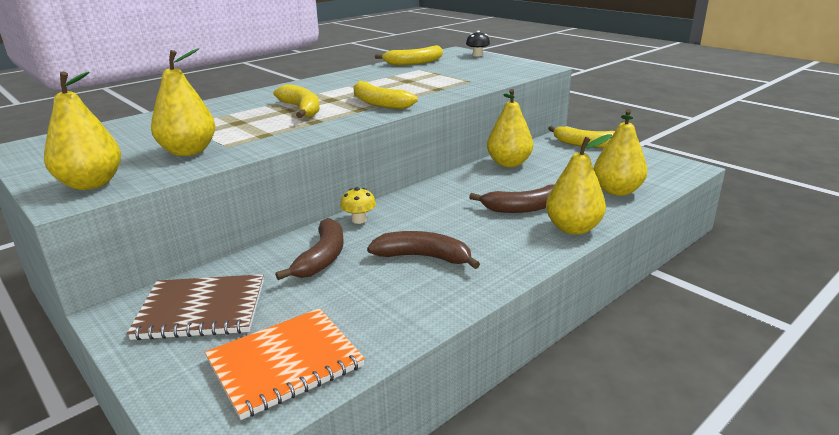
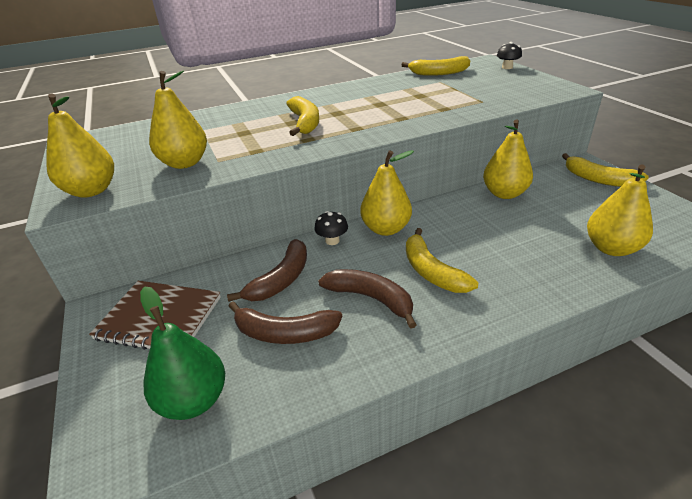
camera: 20 degrees right, 10 degrees up
(285, 363) = (194, 400): orange notebook -> green pear
(359, 220) = (332, 240): yellow mushroom -> black mushroom
(378, 103) = (378, 122): yellow banana -> yellow banana (431, 271)
(523, 208) = (497, 254): brown banana -> brown banana (284, 333)
(573, 228) = (540, 291): yellow pear -> yellow pear (386, 229)

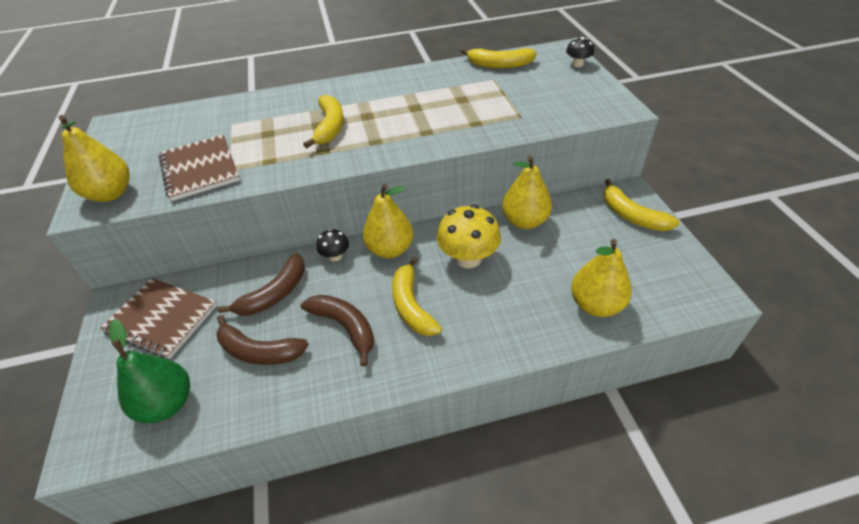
camera: 10 degrees right, 10 degrees up
(184, 163) = (200, 169): yellow pear -> brown notebook
(467, 227) = (468, 258): none -> yellow mushroom

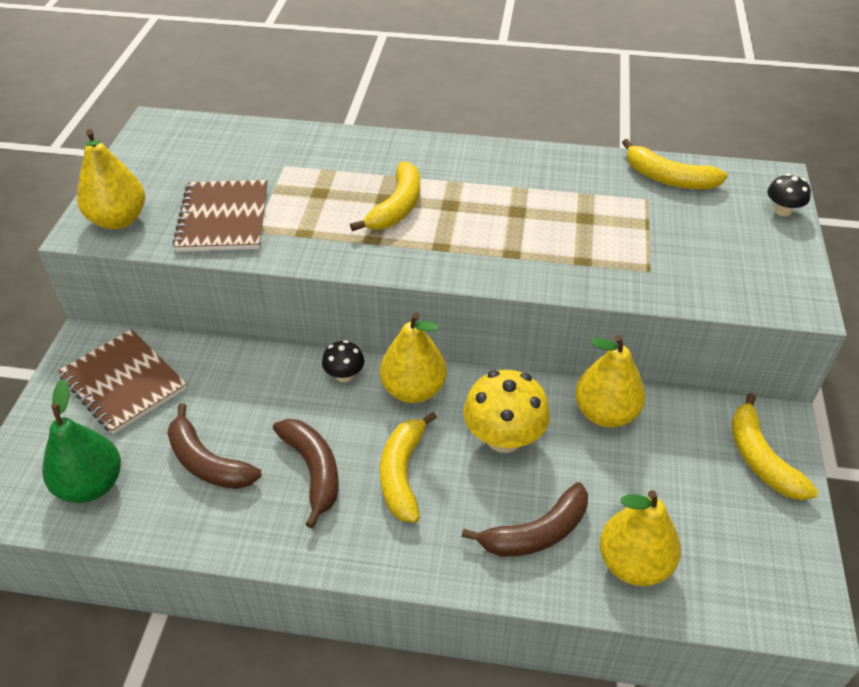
camera: 20 degrees right, 0 degrees up
(274, 294) = (254, 398): brown banana -> brown banana (536, 533)

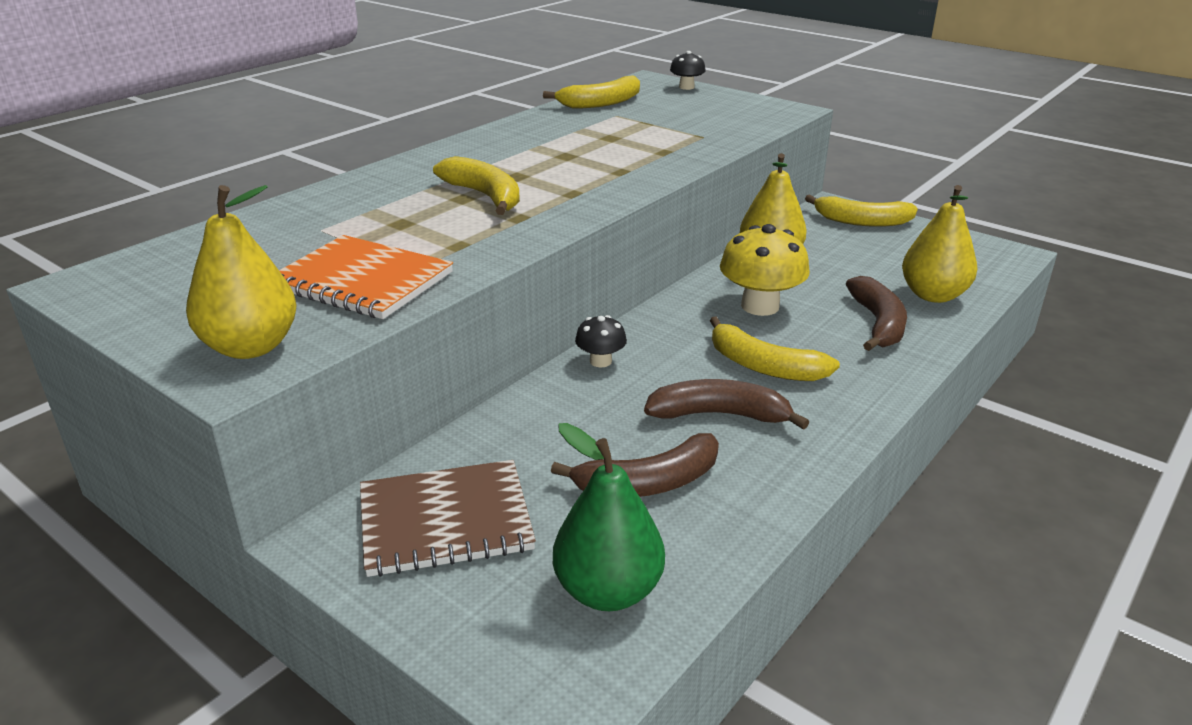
camera: 60 degrees left, 15 degrees down
(223, 218) = (362, 281): brown notebook -> orange notebook
(413, 390) = (660, 331): yellow pear -> none

